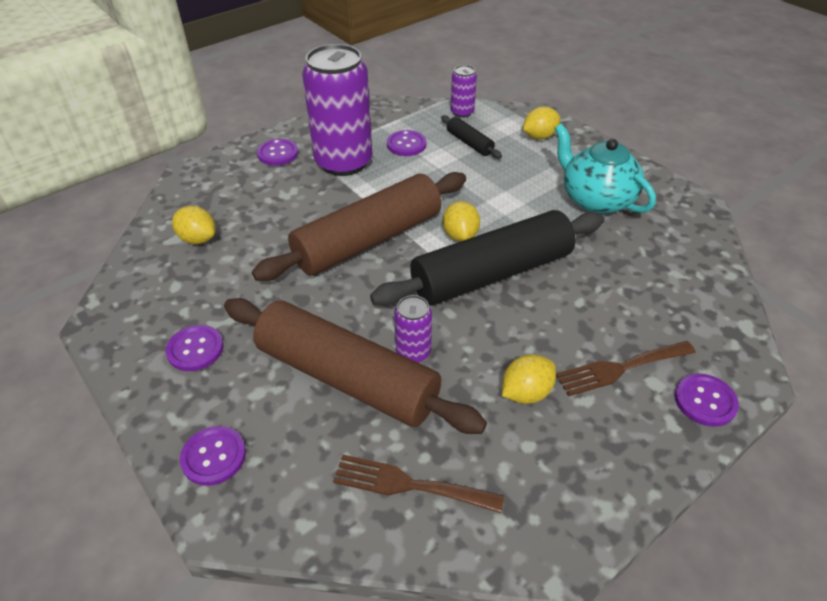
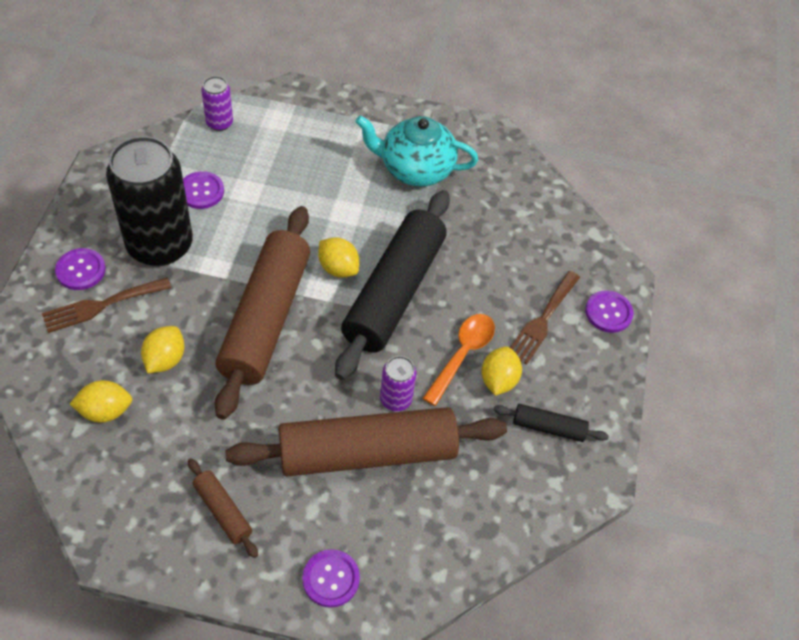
camera: 45 degrees left, 10 degrees up
(195, 349) = (223, 511): purple button -> brown rolling pin
(343, 162) = (160, 245): purple can -> black can
(409, 485) = (481, 500): brown fork -> brown fork (101, 305)
(469, 143) = (259, 159): black rolling pin -> black rolling pin (548, 427)
(509, 352) = (462, 354): none -> orange spoon
(539, 136) = (315, 119): yellow lemon -> yellow lemon (165, 359)

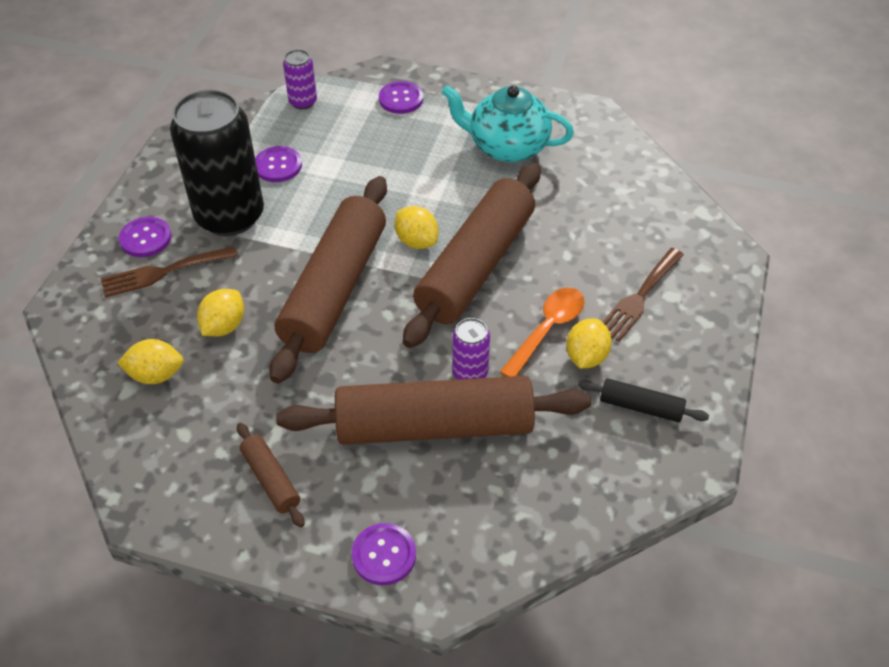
camera: 10 degrees right, 5 degrees down
(393, 292) = (475, 266): black rolling pin -> brown rolling pin
(608, 312) = (714, 291): purple button -> purple button (401, 99)

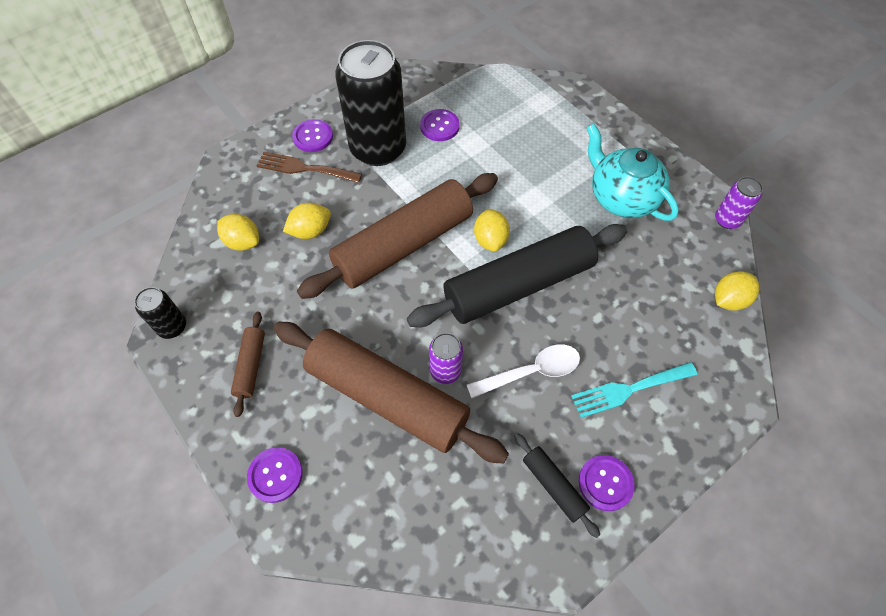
camera: 35 degrees right, 10 degrees up
(148, 495) = (172, 327): none -> black can
(303, 102) = (495, 84): purple can -> purple can (727, 220)
(401, 99) = (569, 116): purple button -> purple button (605, 483)
(475, 266) = (518, 285): brown rolling pin -> black rolling pin
(547, 329) = (531, 372): orange spoon -> white spoon
(586, 356) = (544, 414): yellow lemon -> yellow lemon (729, 300)
(639, 297) = (628, 390): brown fork -> turquoise fork

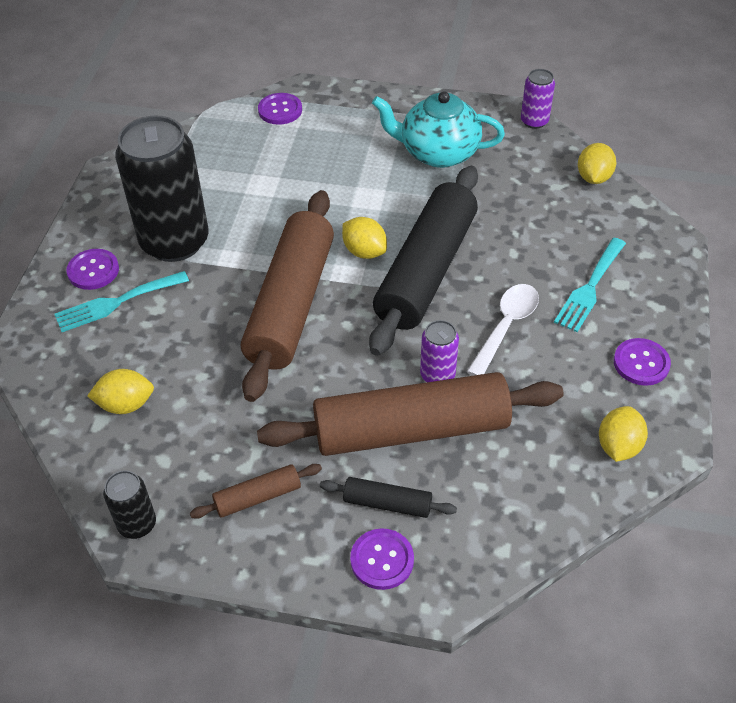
camera: 40 degrees left, 10 degrees down
(250, 366) = (258, 497): brown rolling pin -> brown rolling pin turned 75 degrees counterclockwise
(304, 168) = (116, 303): brown fork -> turquoise fork
(310, 231) = (186, 350): yellow lemon -> yellow lemon (618, 446)
(439, 126) = (215, 188): purple button -> purple button (280, 110)
(553, 486) = (608, 393): black rolling pin -> black rolling pin (387, 503)

